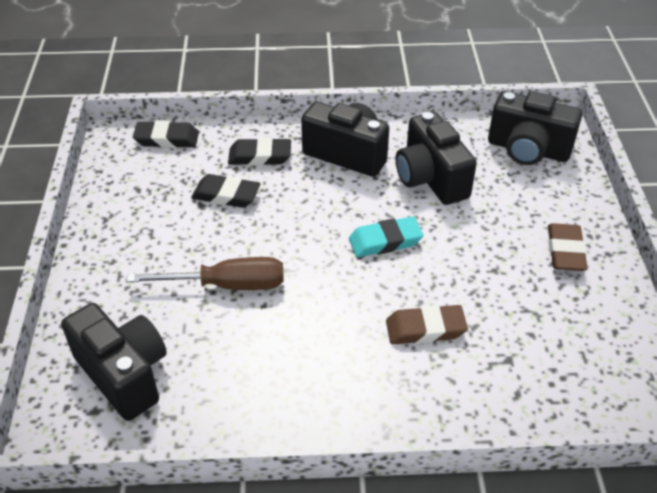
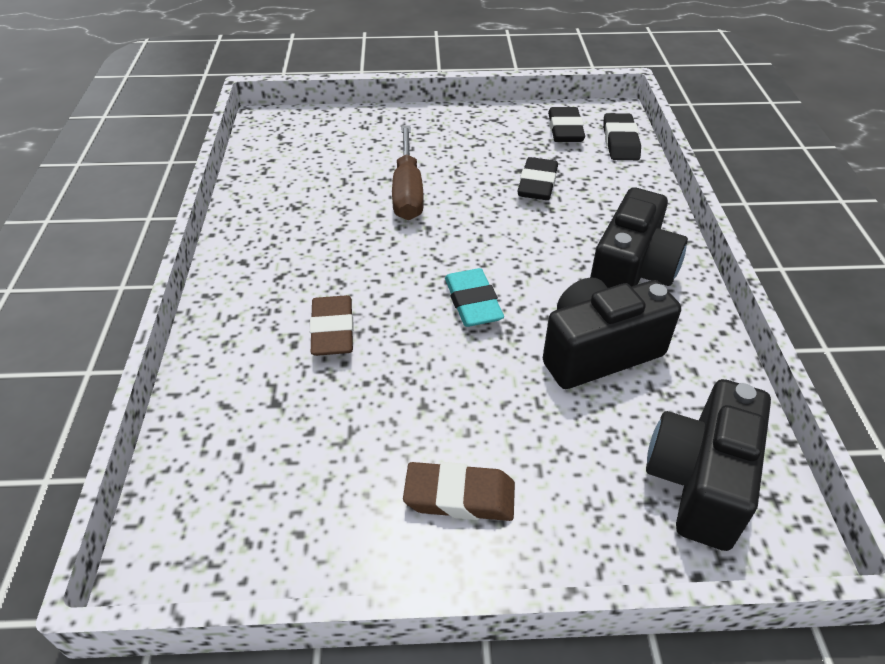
camera: 90 degrees right, 0 degrees up
(124, 374) = (312, 145): black camera -> none
(260, 156) = (607, 204): black eraser -> black eraser (565, 130)

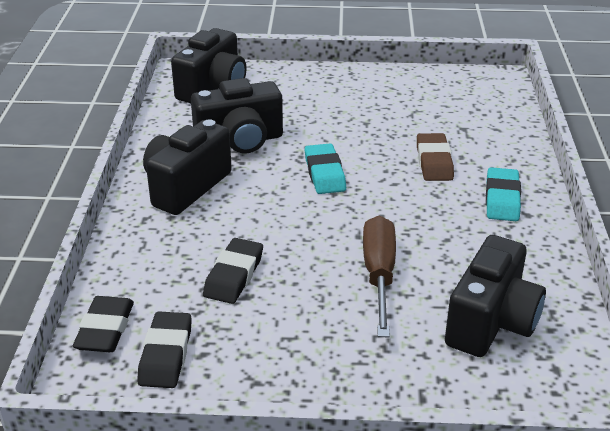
camera: 175 degrees left, 10 degrees down
(264, 278) = (502, 199): none -> turquoise eraser
(318, 161) = (491, 322): none -> black camera
(459, 496) = (347, 89): brown eraser -> none

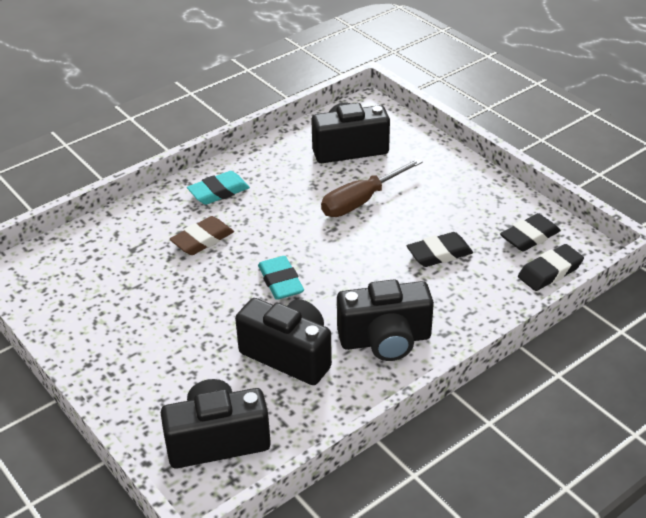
camera: 130 degrees left, 5 degrees up
(324, 173) = (280, 282): turquoise eraser -> turquoise eraser turned 60 degrees counterclockwise

